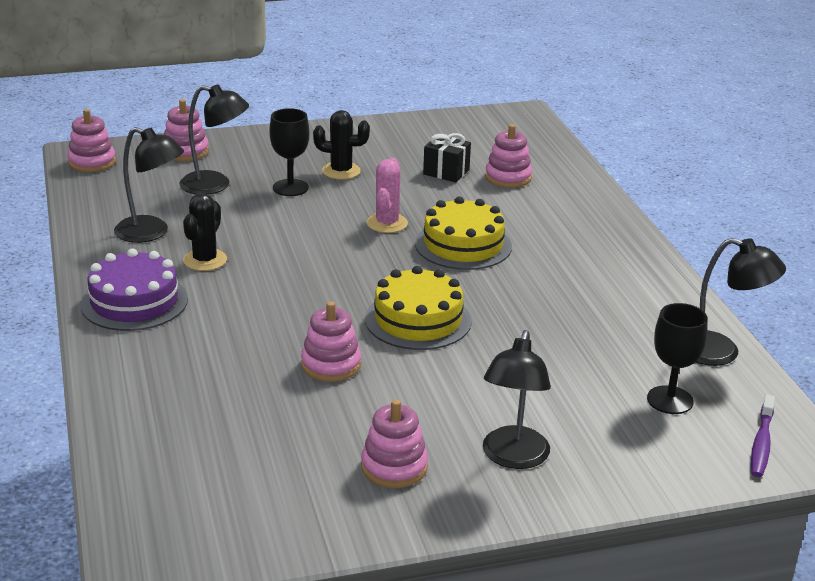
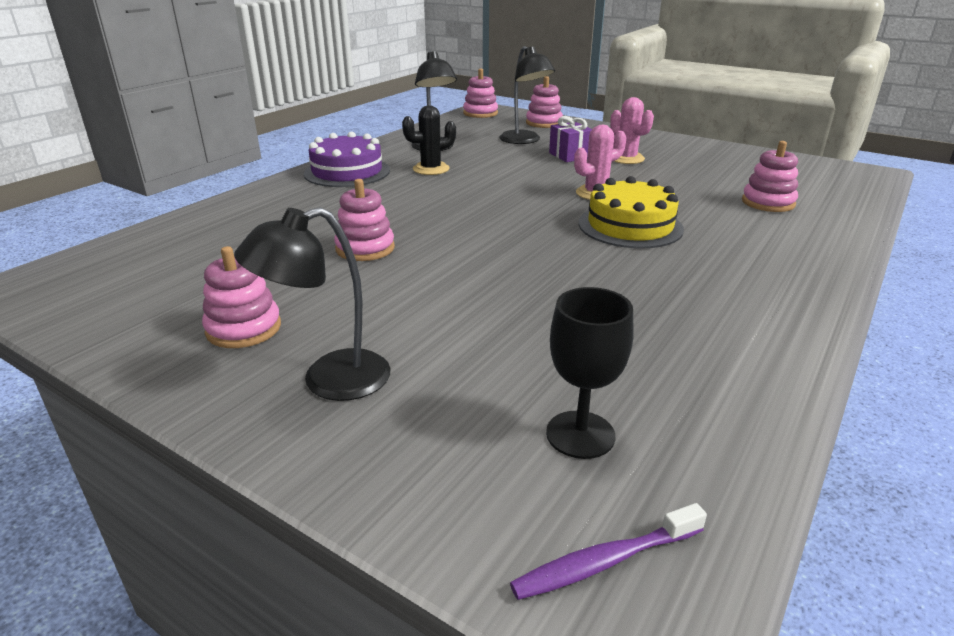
camera: 50 degrees right, 0 degrees up
(290, 188) = (570, 155): black goblet -> purple gift
(341, 171) = (626, 158): black cactus -> pink cactus
(418, 320) = (486, 252): yellow cake -> none
(446, 172) = (714, 183): black gift -> none
(721, 352) = (743, 430): black lamp -> none

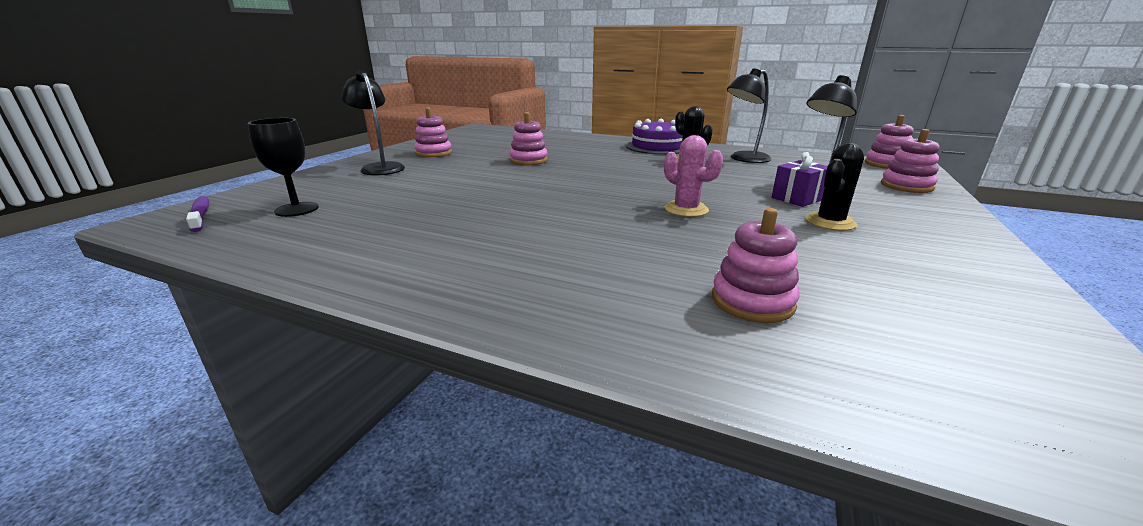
camera: 80 degrees right, 5 degrees down
(626, 158) = (830, 222): pink cactus -> black cactus
(630, 226) = (606, 222): yellow cake -> none

